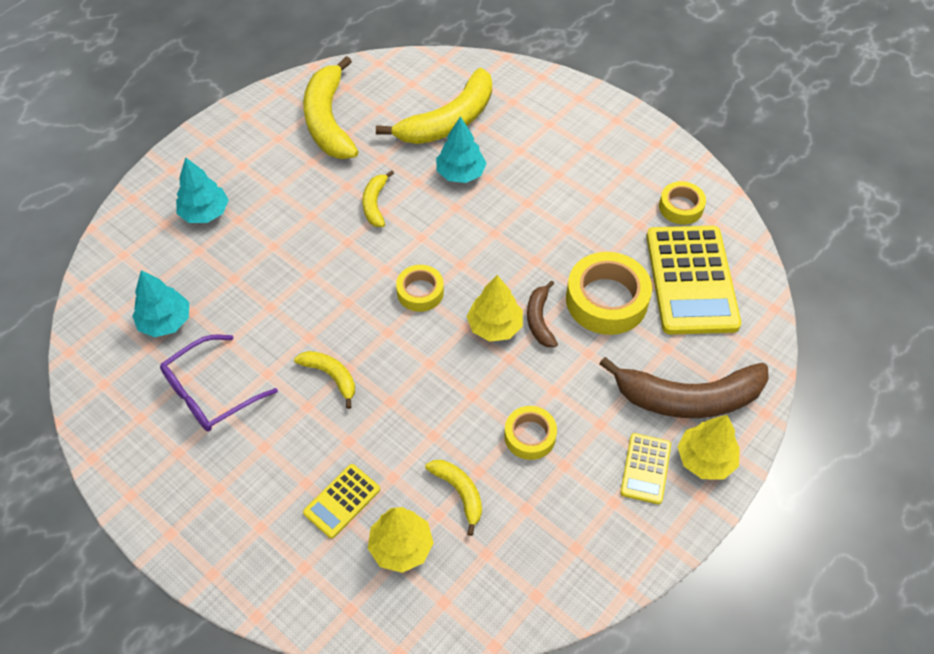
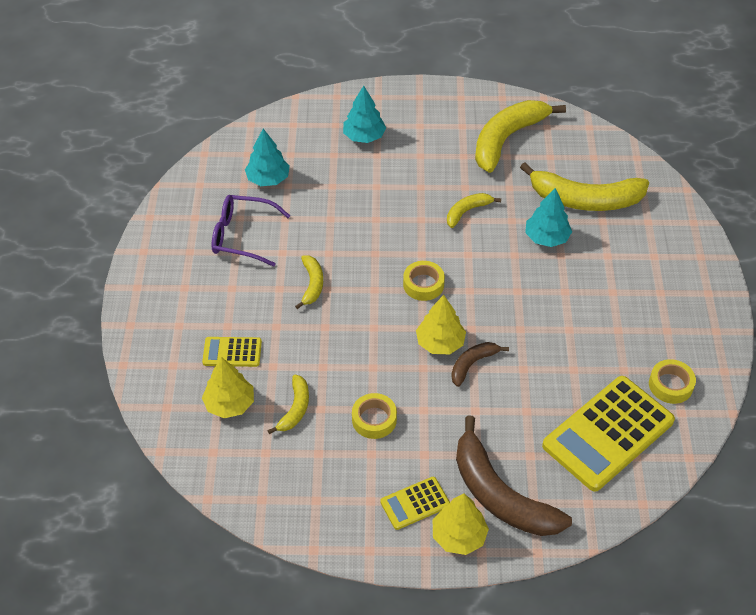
camera: 50 degrees right, 5 degrees down
(606, 300) = (532, 392): yellow tape -> none

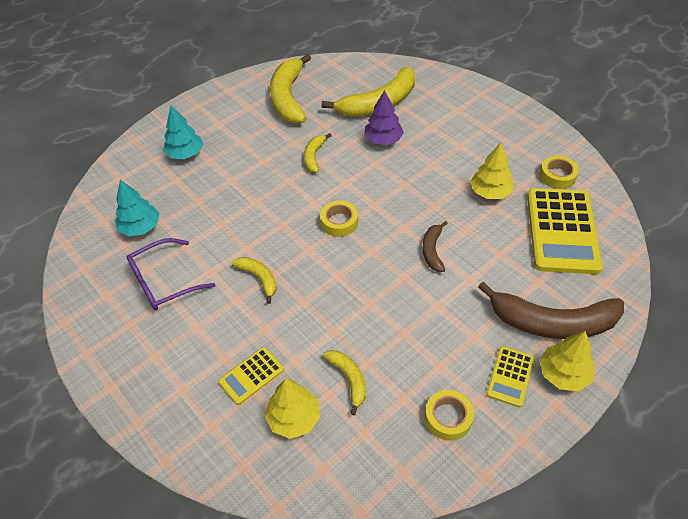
camera: 40 degrees left, 0 degrees up
(374, 419) = (414, 340): yellow tape -> yellow tape (448, 418)
(440, 343) = (395, 252): yellow tree -> yellow tree (490, 192)
(546, 238) = (383, 140): turquoise tree -> purple tree

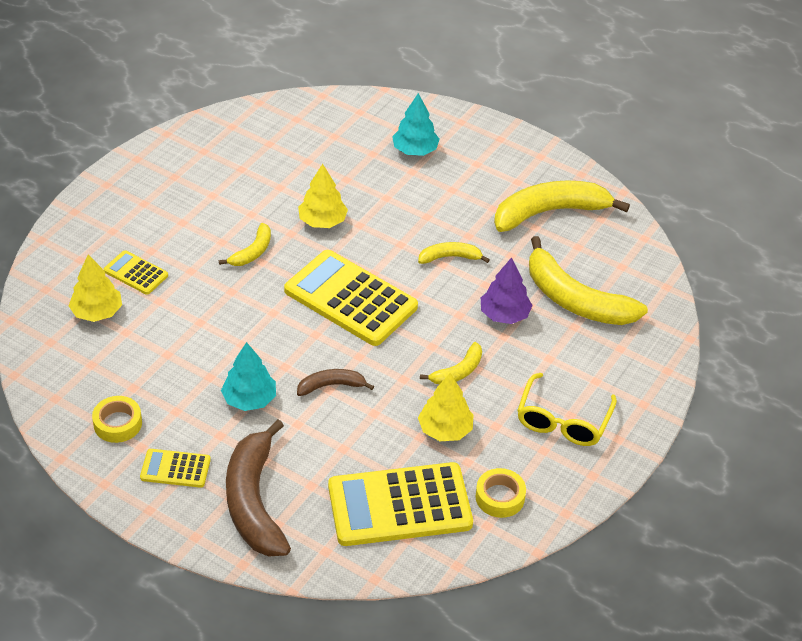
camera: 70 degrees right, 5 degrees down
(140, 227) = (295, 148): turquoise tree -> turquoise tree (249, 399)
(164, 281) = (230, 185): purple glasses -> none
(339, 222) = (350, 299): yellow tape -> yellow calculator
(349, 379) = (146, 343): yellow banana -> yellow banana (458, 371)
(490, 131) = (563, 420): none -> yellow glasses
(563, 374) = (187, 514): yellow tree -> yellow tree (322, 221)

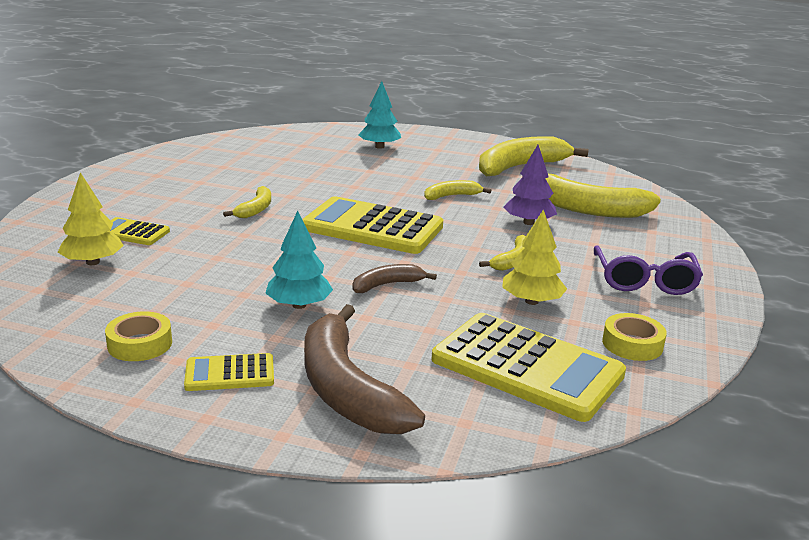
camera: 15 degrees left, 20 degrees down
(322, 221) = (317, 187): yellow tree -> none
(399, 506) = (527, 367): yellow calculator -> yellow calculator turned 120 degrees counterclockwise
(563, 420) = (644, 280): yellow glasses -> purple glasses

